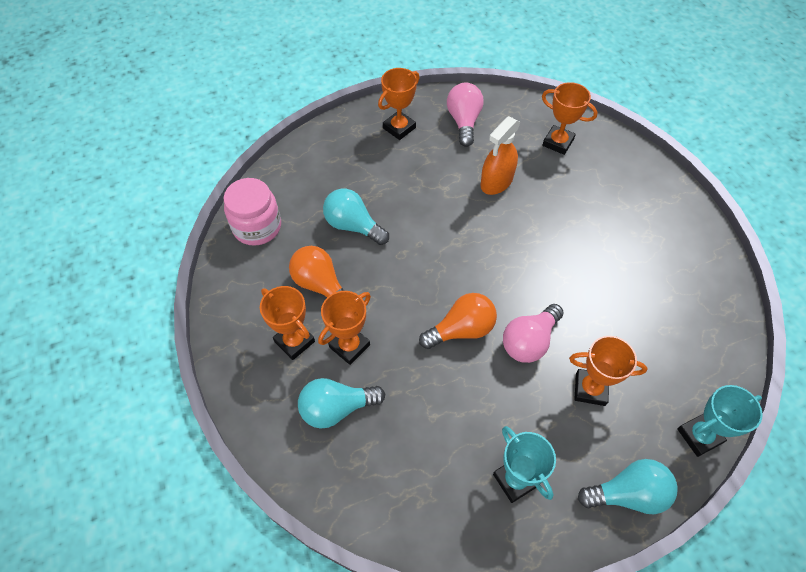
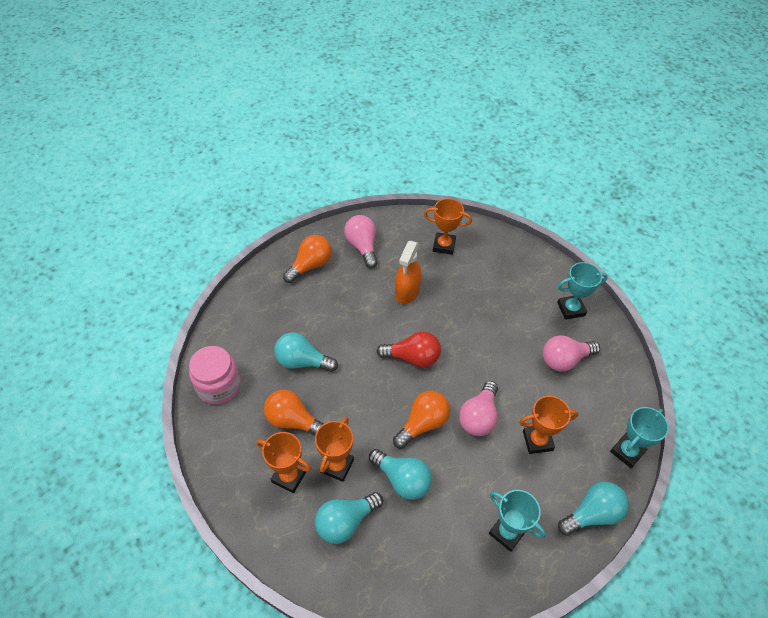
camera: 20 degrees left, 5 degrees down
(399, 128) = (310, 265): orange trophy -> orange light bulb
(416, 383) = (402, 480): none -> turquoise light bulb
(476, 255) = (413, 357): none -> red light bulb
(658, 307) = (564, 360): none -> pink light bulb
(687, 251) = (571, 309): none -> turquoise trophy

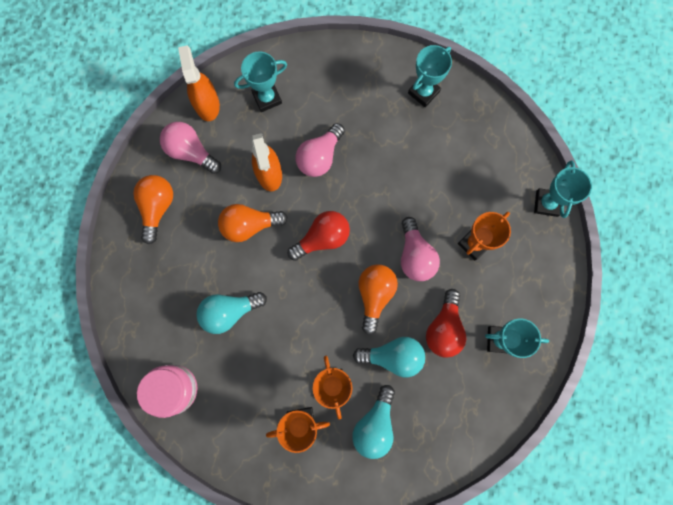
camera: 35 degrees left, 25 degrees up
(293, 421) = (266, 372): orange light bulb -> orange light bulb (249, 225)
(398, 226) = (207, 104): none -> orange spray bottle
(444, 245) = (267, 98): orange trophy -> turquoise trophy
(463, 488) = (444, 328): none -> red light bulb
(564, 360) = (449, 150): pink light bulb -> pink light bulb (320, 157)
(592, 514) = (551, 277): turquoise light bulb -> none

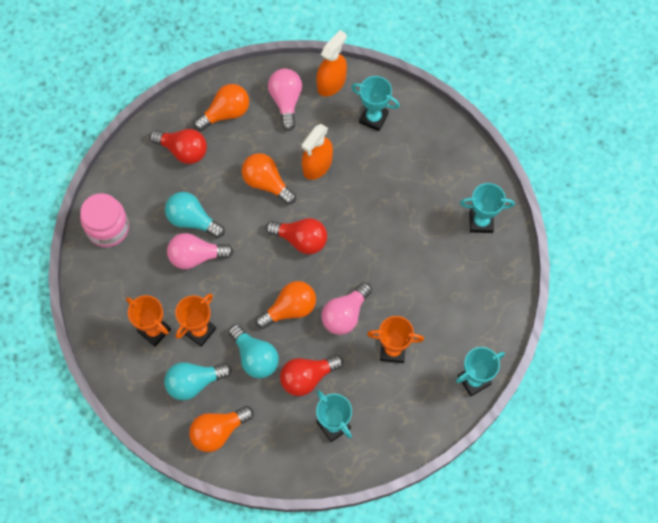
camera: 50 degrees right, 10 degrees down
(160, 269) = (183, 151): none -> red light bulb
(320, 157) = (361, 189): pink light bulb -> pink light bulb (196, 256)
(432, 437) = (218, 431): none -> orange light bulb

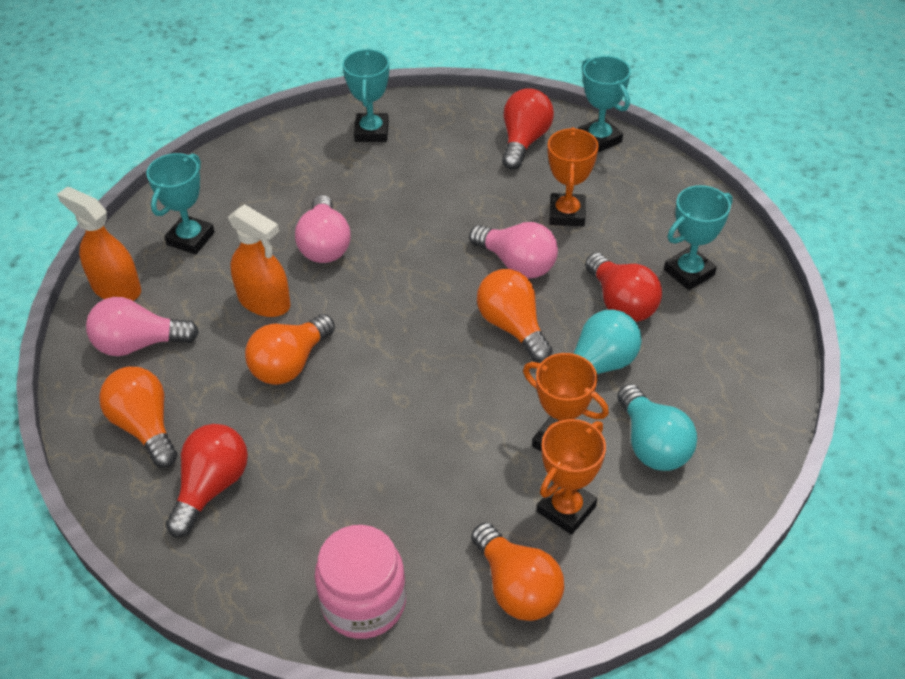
camera: 90 degrees left, 20 degrees down
(192, 220) = (353, 464): turquoise light bulb -> none
(196, 256) = (423, 455): pink light bulb -> pink light bulb (325, 245)
(218, 431) = (728, 407): orange light bulb -> orange light bulb (517, 587)
(301, 240) = (394, 317): red light bulb -> red light bulb (524, 141)

